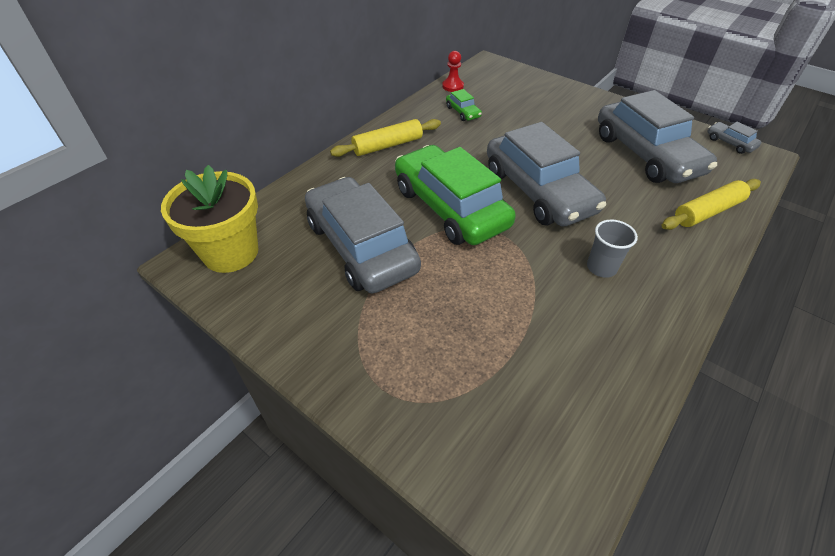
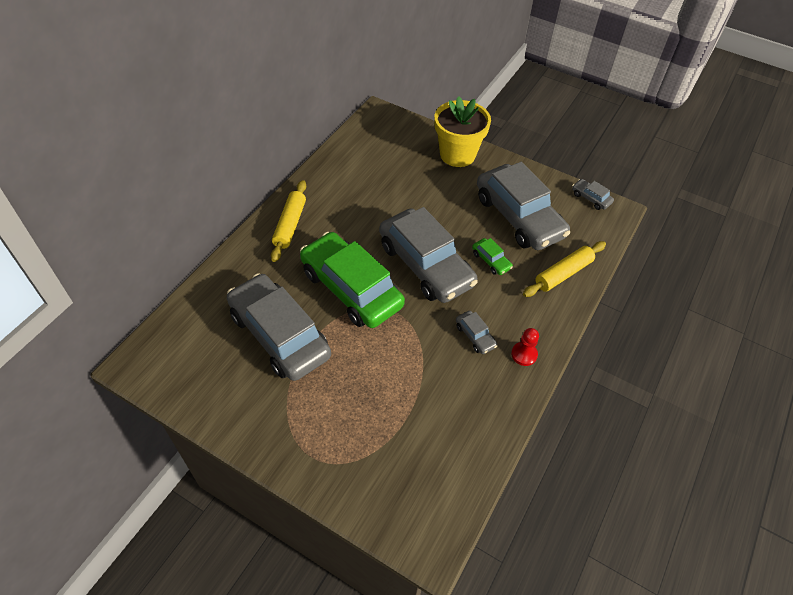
camera: 10 degrees left, 5 degrees up
(231, 252) = (169, 352): yellow flower pot -> yellow flower pot (457, 154)
(387, 145) = (290, 225): yellow rolling pin -> yellow rolling pin turned 45 degrees counterclockwise
(453, 86) = (345, 147): red pawn -> red pawn (524, 354)
(463, 112) = (356, 179): green car -> green car (491, 260)
(601, 267) = (475, 336): grey cup -> grey car

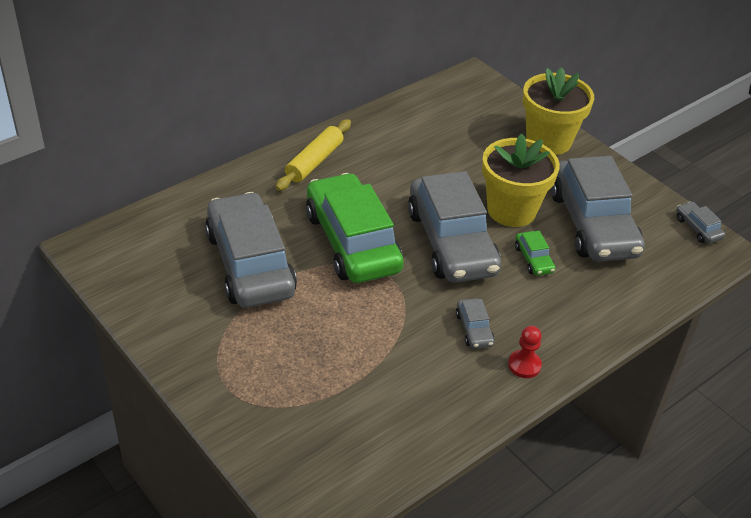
camera: 20 degrees right, 10 degrees down
(457, 223) = (511, 210): none -> yellow flower pot
(563, 274) = (618, 297): yellow rolling pin -> none

